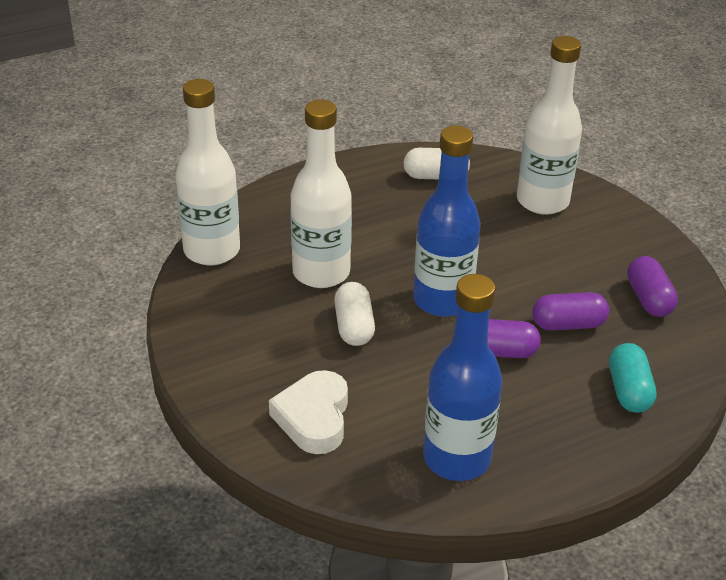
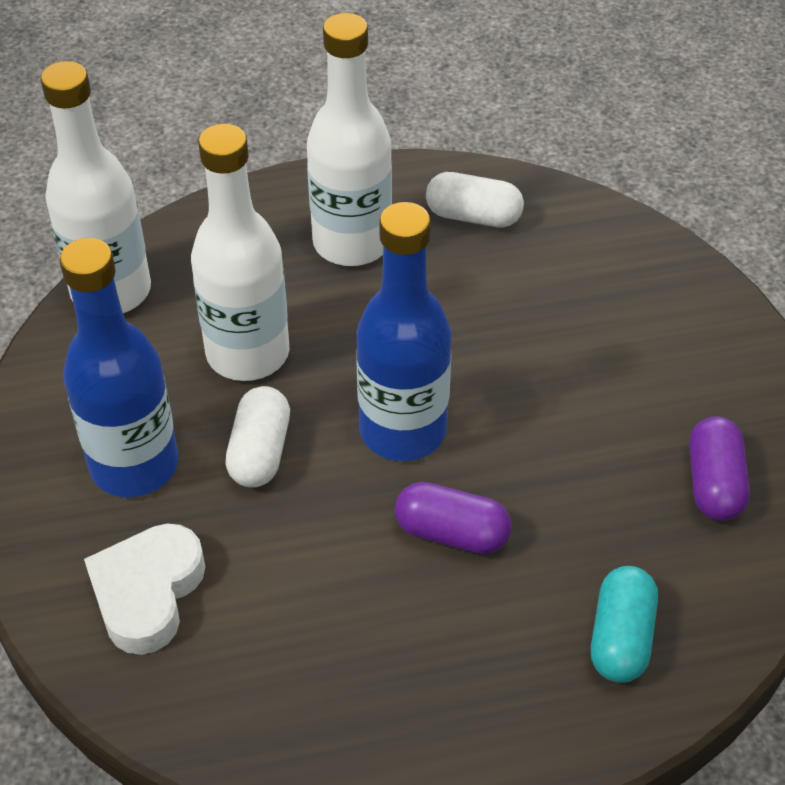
camera: 15 degrees right, 10 degrees up
(456, 458) = (322, 701): blue bottle -> blue bottle (134, 465)
(542, 201) = (617, 284): white bottle -> white bottle (352, 243)
(568, 324) = (573, 506): purple capsule -> none

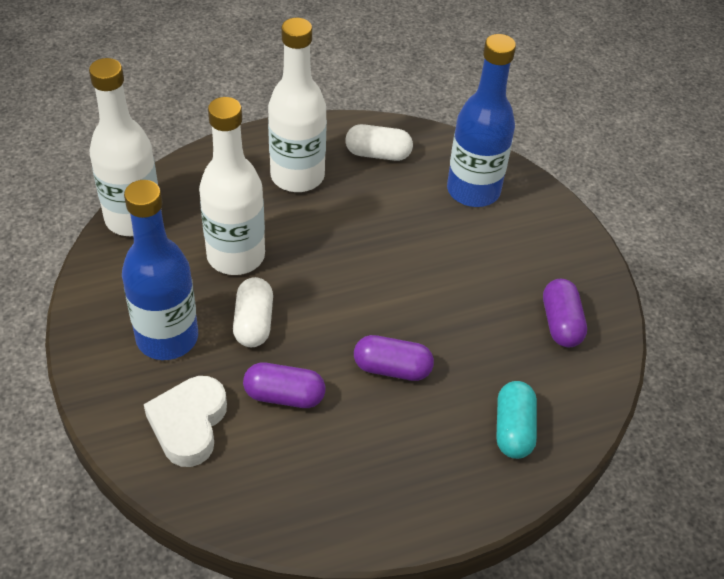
camera: 10 degrees left, 0 degrees up
(289, 561) = (284, 396): none -> purple capsule
(403, 430) = (349, 302): blue bottle -> blue bottle (473, 190)

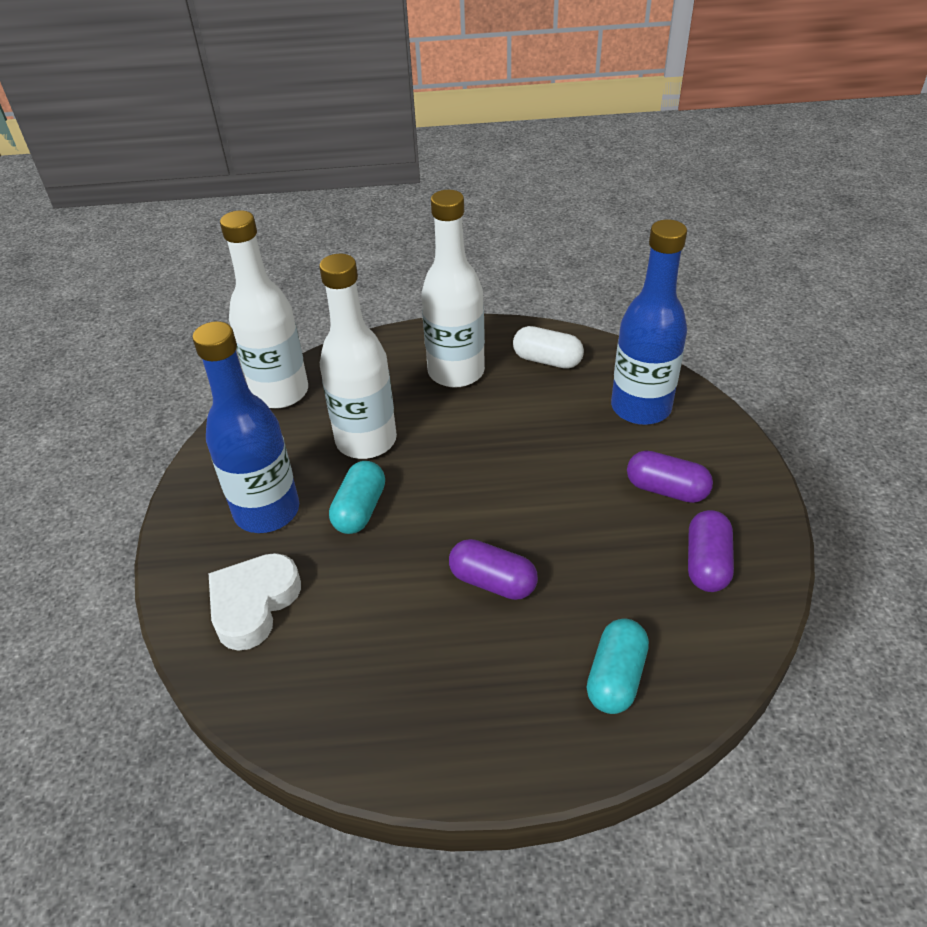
camera: 20 degrees right, 5 degrees down
(254, 323) = (360, 509): white capsule -> turquoise capsule
(284, 396) = (364, 591): purple capsule -> purple capsule (666, 489)

